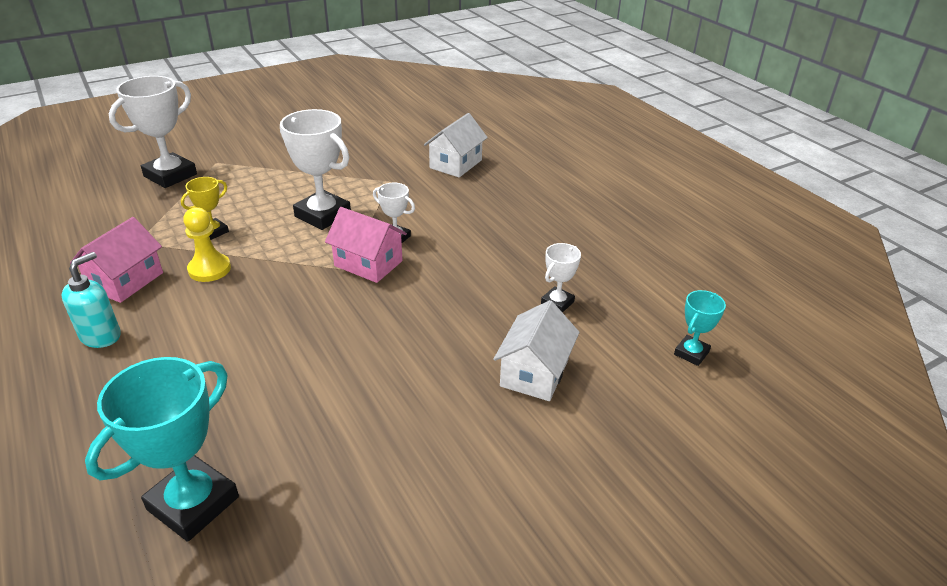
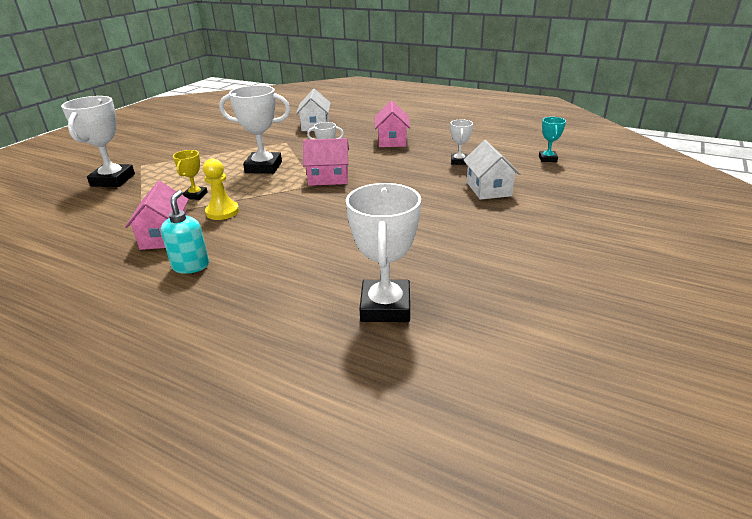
camera: 30 degrees left, 5 degrees down
(193, 503) = (385, 307): turquoise trophy -> white trophy
(516, 228) = (392, 141): none -> pink house

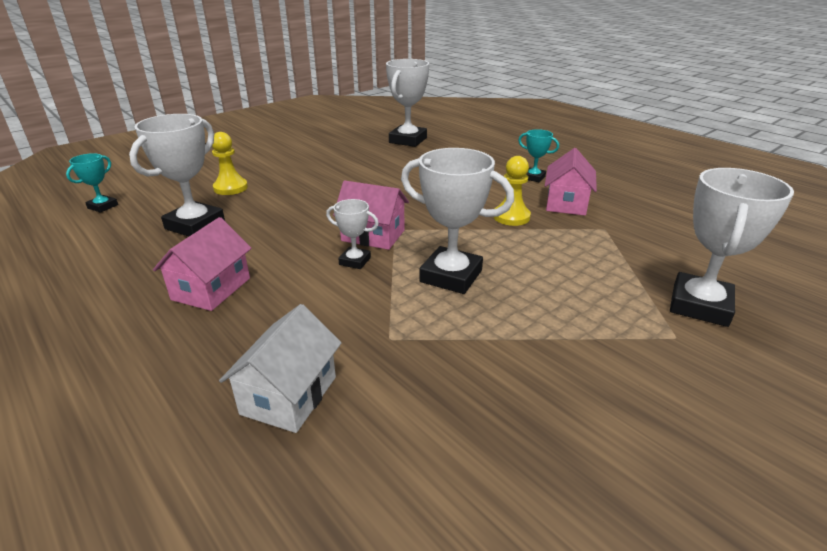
camera: 160 degrees left, 0 degrees up
(191, 266) = (533, 177): turquoise soap dispenser -> turquoise trophy
(195, 195) = (548, 245): yellow trophy -> none
(459, 161) = (195, 225): white trophy -> white trophy, size x1.92
(488, 189) = (230, 188): white house -> yellow pawn

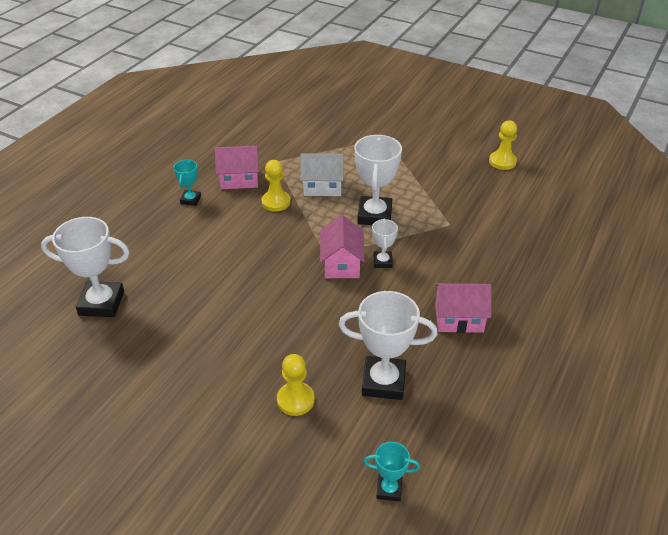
camera: 110 degrees left, 10 degrees up
(289, 395) = (513, 245): white house -> white house (322, 187)
(569, 503) = (502, 161): none -> yellow pawn
(699, 305) = (351, 131): white trophy -> none

